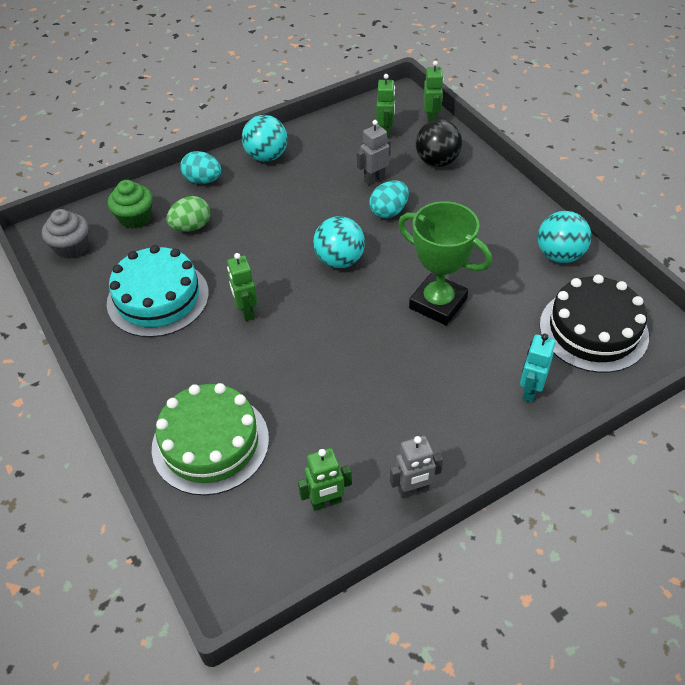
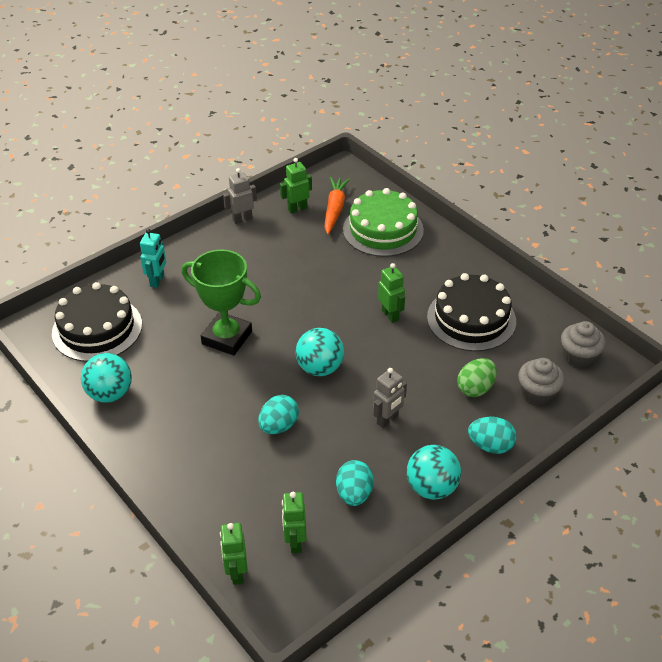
camera: 170 degrees right, 5 degrees down
(135, 218) = (537, 393): green cupcake -> grey cupcake
(158, 298) = (471, 319): turquoise cake -> black cake
(269, 493) = (335, 209): none -> orange carrot
(331, 157) = (354, 494): none -> turquoise egg
(374, 179) = (299, 467): grey robot -> grey robot (387, 420)
(437, 161) = (228, 500): black ball -> none

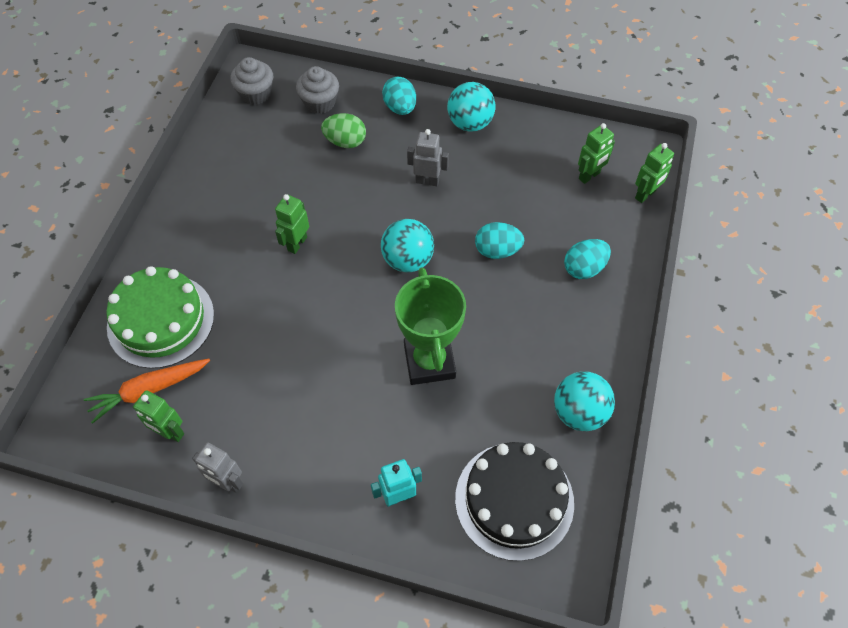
camera: 125 degrees left, 15 degrees up
(354, 494) = (517, 164): turquoise egg -> turquoise egg (584, 268)
(471, 319) = (258, 181): black cake -> none

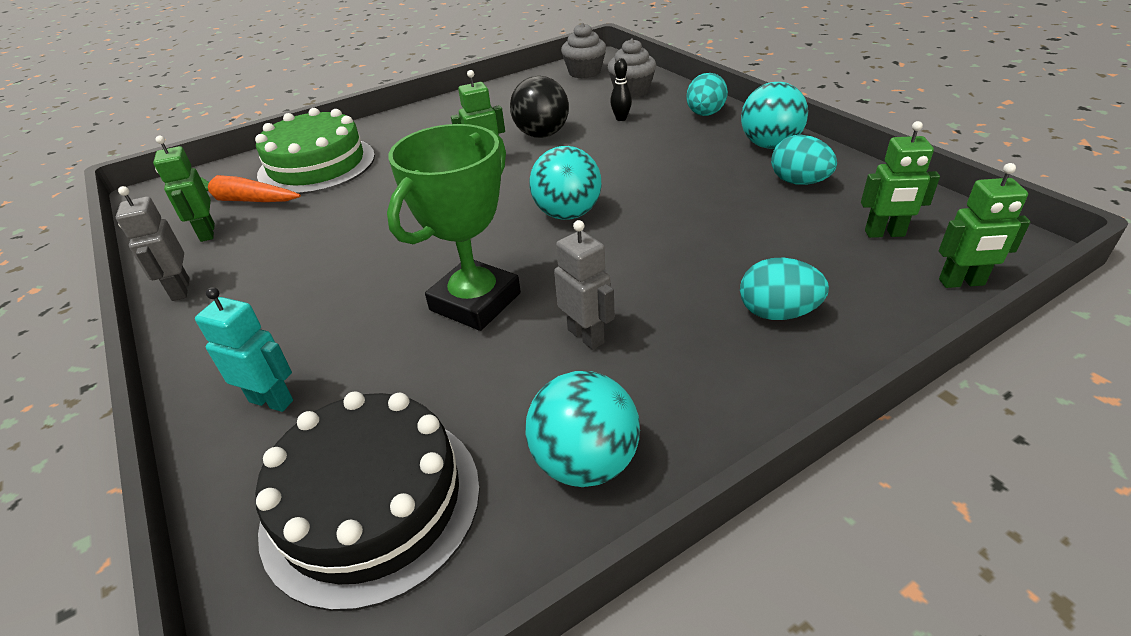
camera: 45 degrees right, 20 degrees down
(305, 190) = (542, 134): none -> black ball
(345, 142) = (621, 118): green egg -> black bowling pin
(427, 181) = (667, 168): grey robot -> grey robot (586, 336)
(497, 250) = (677, 248): turquoise egg -> turquoise egg (798, 182)

